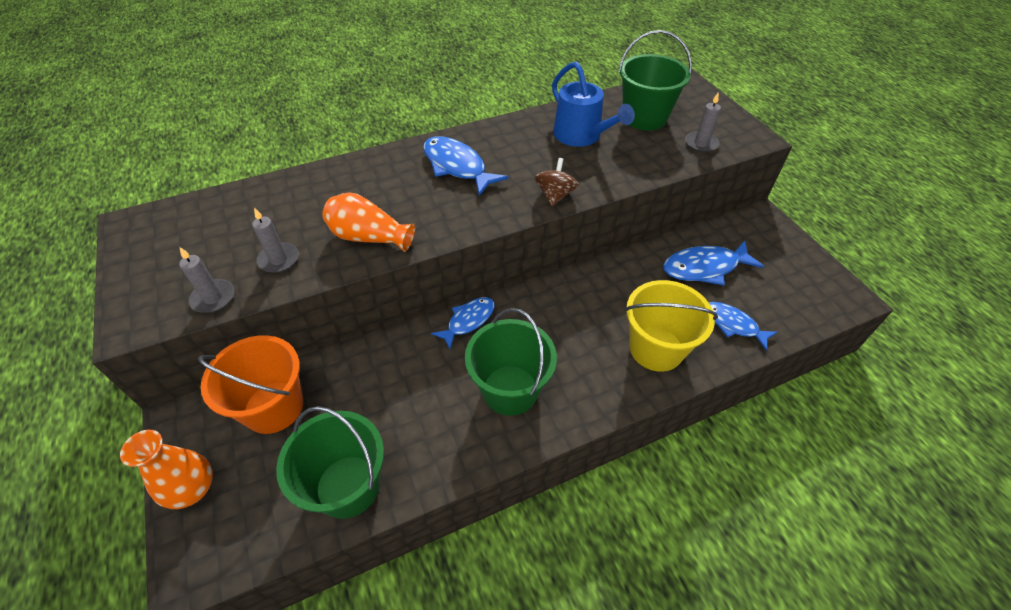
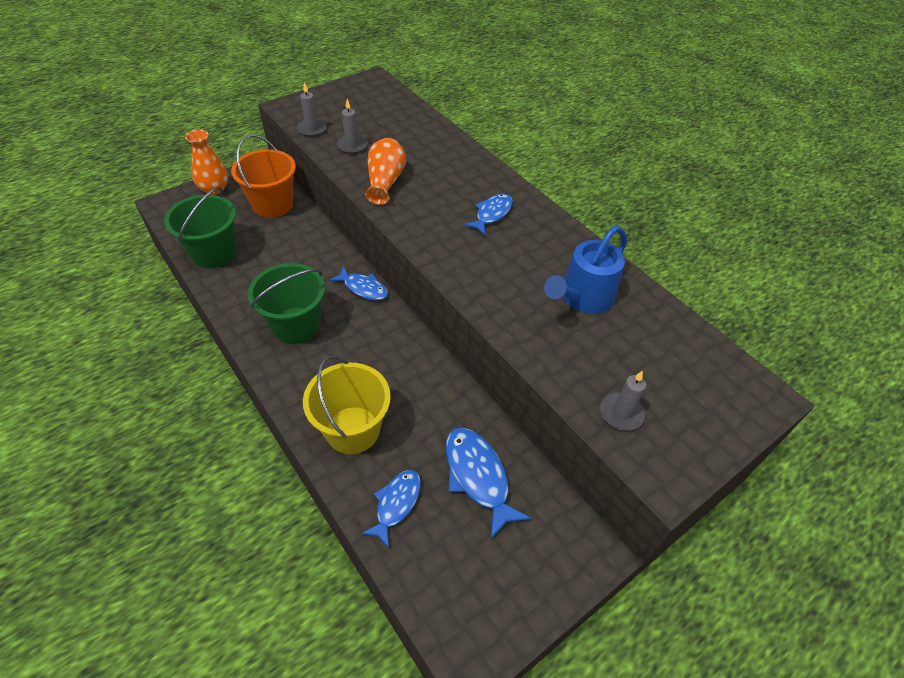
camera: 75 degrees right, 0 degrees up
(457, 166) = (492, 214): blue fish -> blue fish, size x0.67
(555, 195) = (472, 285): brown spinning top -> none
(644, 117) = (650, 353): green bucket -> none

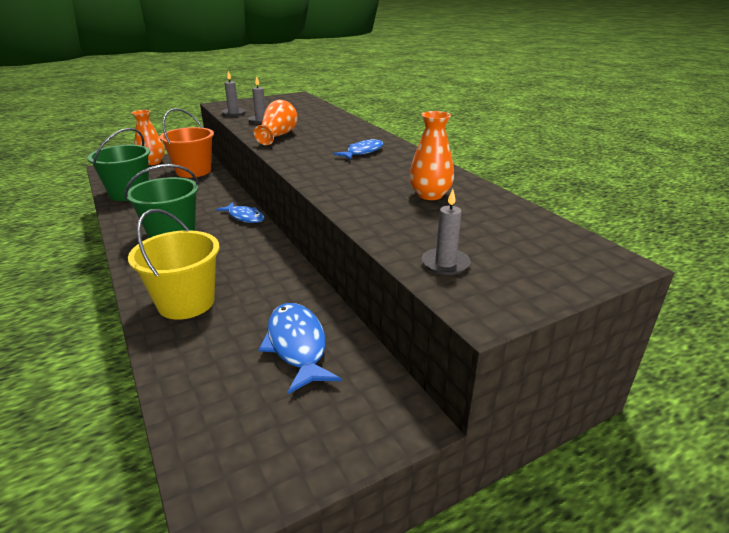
camera: 10 degrees right, 20 degrees down
(396, 504) = (201, 359): blue fish -> none
(582, 297) = (430, 195): blue watering can -> orange vase

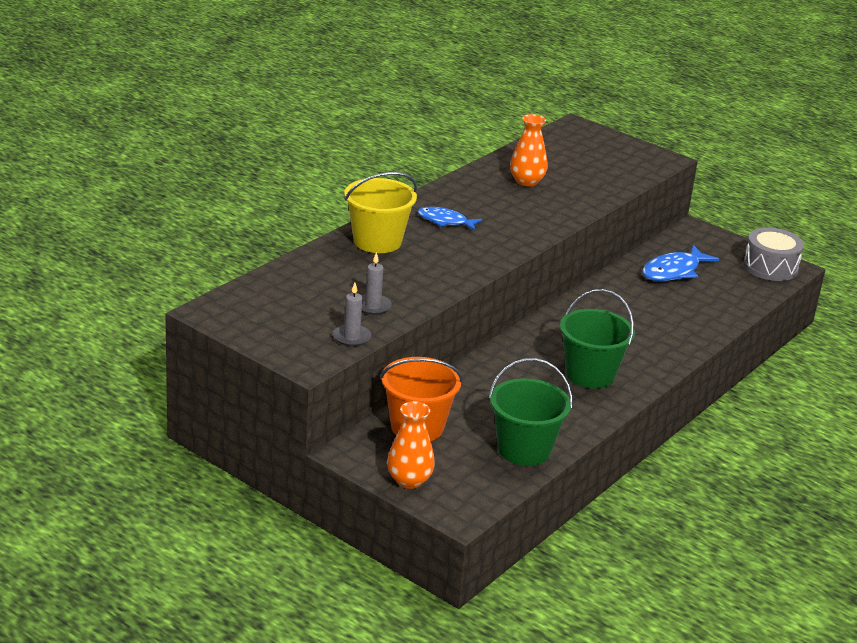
camera: 115 degrees left, 0 degrees up
(186, 303) = (676, 327): yellow bucket -> yellow bucket (377, 241)
(242, 469) = (770, 267): none -> grey drum
(244, 217) = (517, 344): blue fish -> none
(278, 135) = (428, 279): orange vase -> none
(445, 264) = (627, 170): grey candle -> none

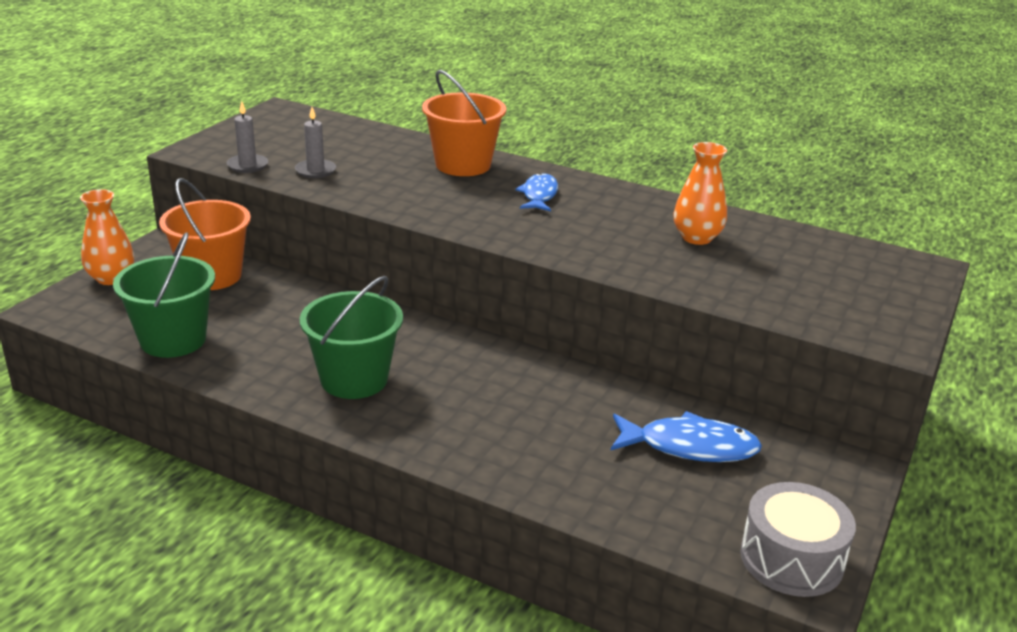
camera: 80 degrees right, 0 degrees up
(377, 241) = (463, 165): yellow bucket -> orange bucket
(674, 271) = (690, 447): blue fish -> blue fish turned 150 degrees clockwise

